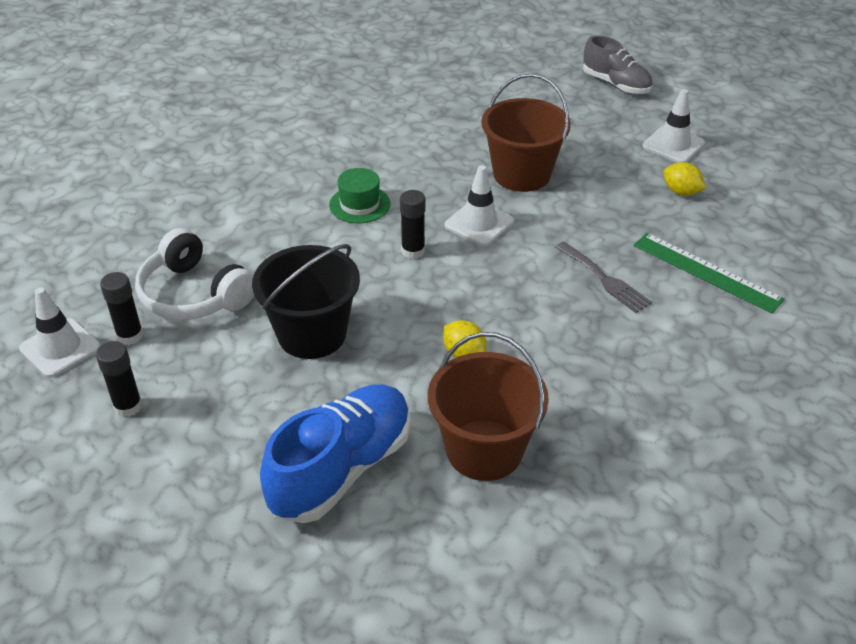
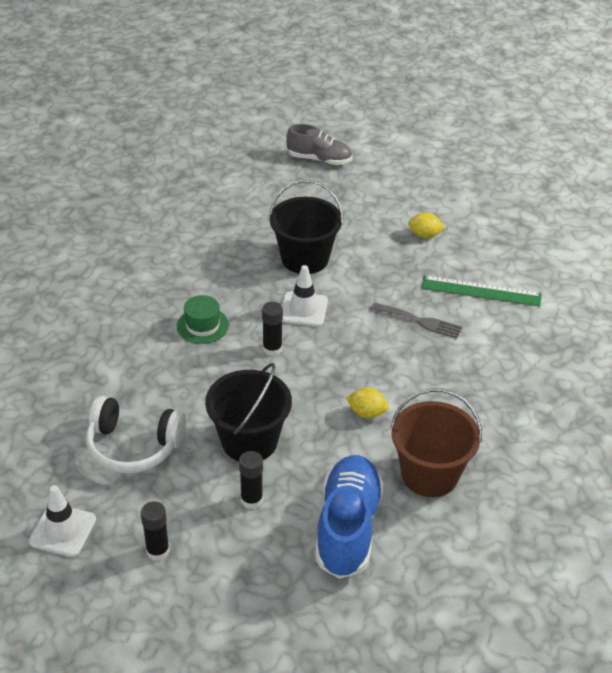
camera: 30 degrees left, 0 degrees up
(130, 336) = (111, 498): black glue stick -> black glue stick (251, 500)
(521, 174) = (305, 258): brown bucket -> black bucket
(673, 145) = (394, 198): white traffic cone -> none

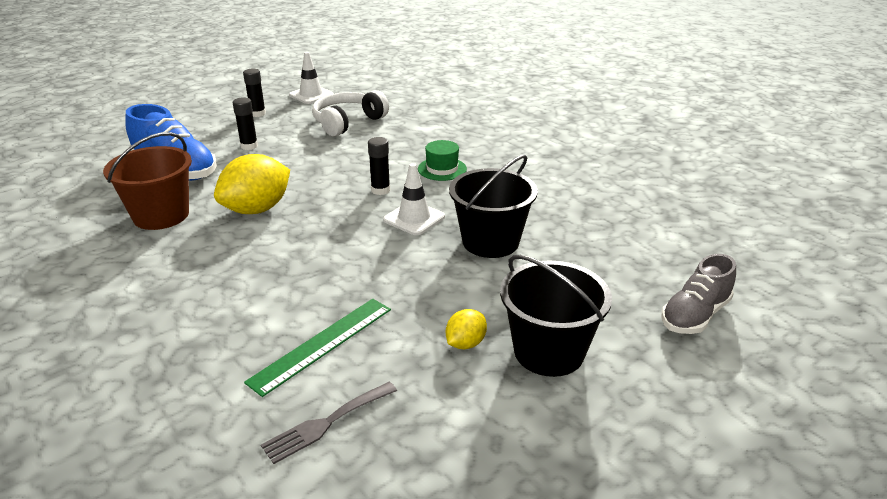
camera: 120 degrees right, 10 degrees down
(249, 441) = (298, 157): black bucket -> black bucket (549, 352)
(367, 413) = (257, 209): yellow lemon -> yellow lemon, size x2.00
(420, 321) = (325, 278): grey fork -> grey fork (326, 423)

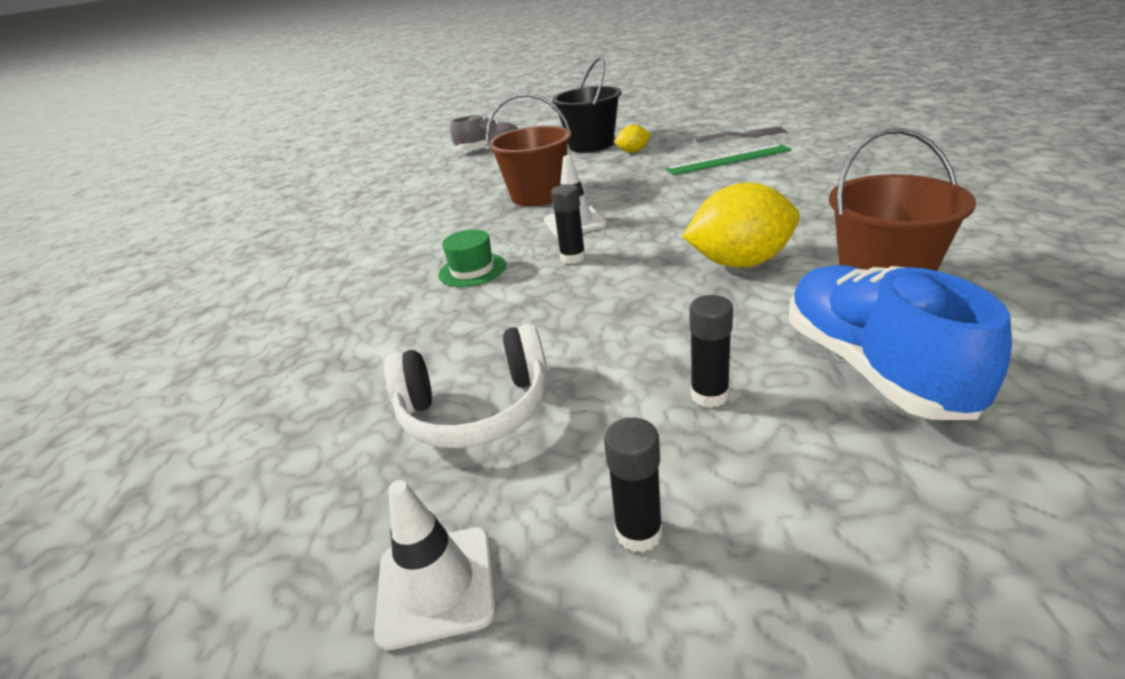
camera: 140 degrees left, 0 degrees up
(490, 242) = (538, 195): black bucket -> brown bucket

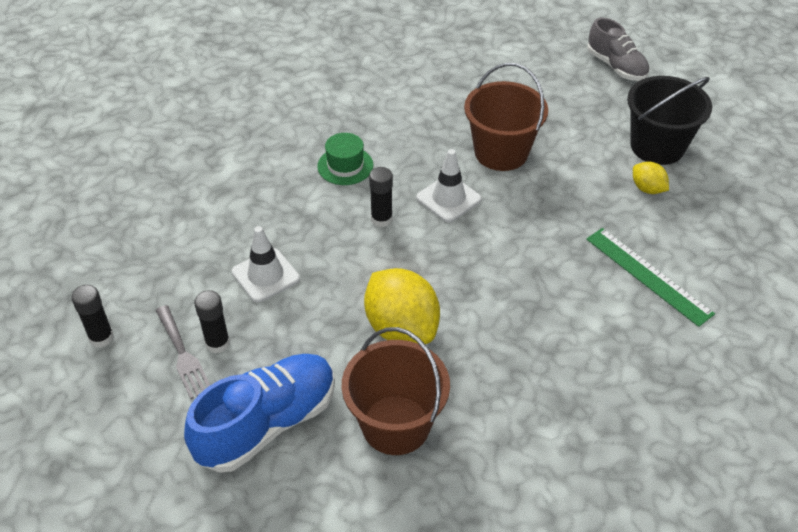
camera: 60 degrees right, 15 degrees up
(436, 586) = (57, 274): white traffic cone -> white traffic cone (265, 275)
(476, 410) = (180, 237): white headphones -> none
(744, 135) = (740, 275): grey fork -> grey fork (183, 355)

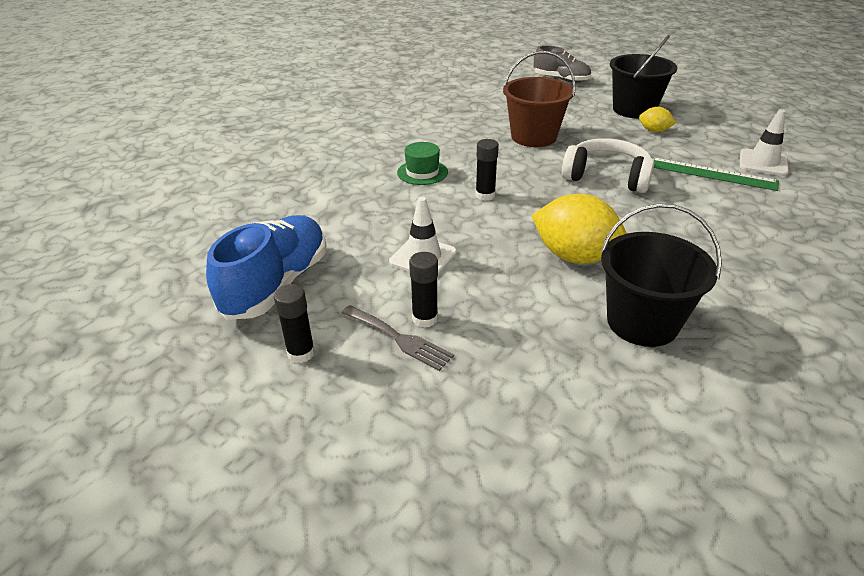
camera: 25 degrees left, 10 degrees down
(267, 424) = (532, 363): blue shoe -> blue shoe (277, 284)
(395, 425) = (642, 322): brown bucket -> black bucket
(448, 198) = (524, 170): white traffic cone -> white traffic cone (763, 163)
(527, 238) = (607, 177): none -> white headphones

